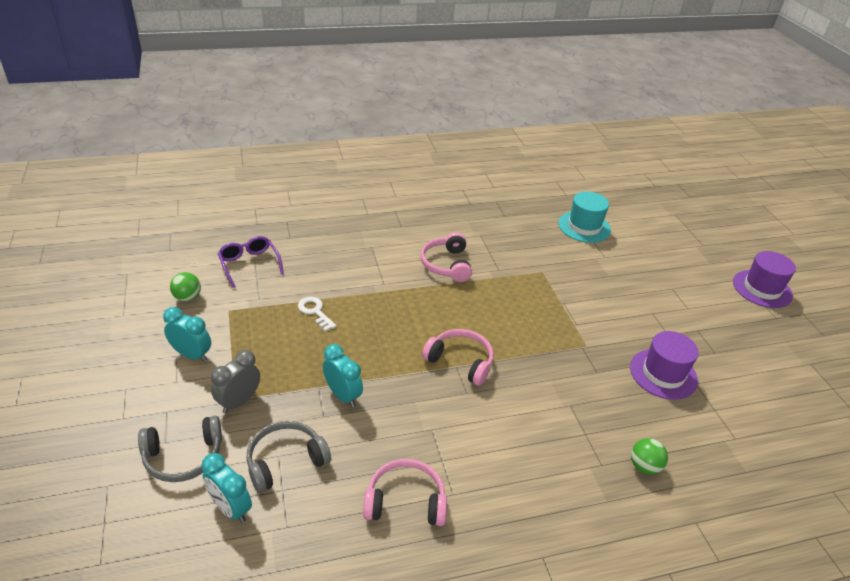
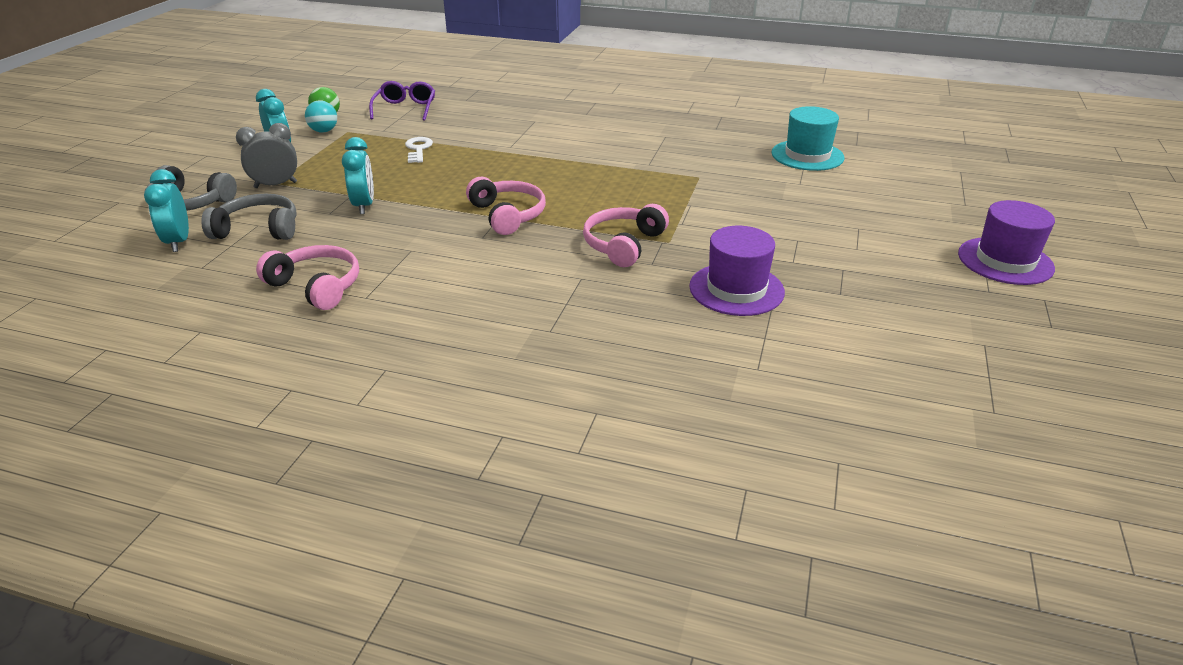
camera: 35 degrees right, 5 degrees down
(206, 317) = (324, 131): none -> turquoise ball
(446, 264) = (594, 148): pink headphones -> pink headphones (623, 244)
(644, 466) = (598, 349): green ball -> none

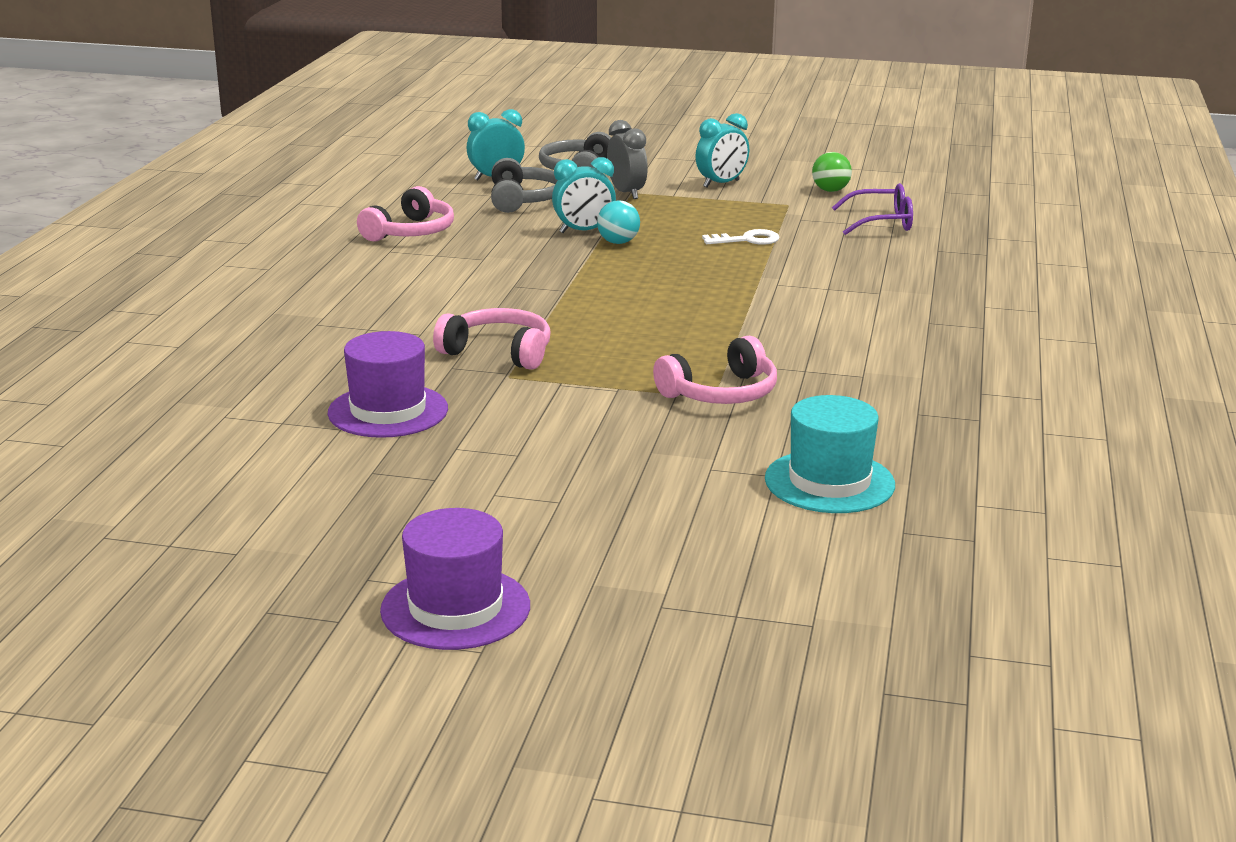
camera: 85 degrees right, 10 degrees down
(324, 131) = (783, 194): turquoise ball -> turquoise ball (618, 242)
(508, 215) = (570, 293): pink headphones -> pink headphones (721, 393)

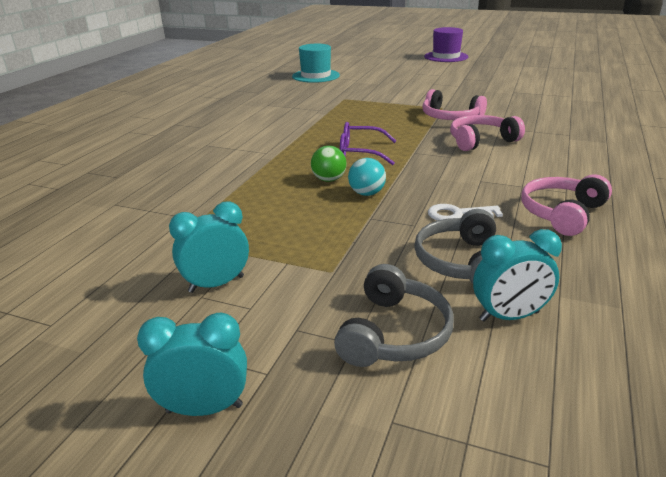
camera: 170 degrees left, 5 degrees up
(388, 411) = (495, 96): purple hat -> none
(584, 231) = (395, 208): turquoise clock -> turquoise clock (204, 408)
(626, 193) = (339, 269): grey clock -> none
(721, 393) = (340, 99): pink headphones -> pink headphones (481, 141)
(747, 240) = (256, 192): white key -> white key (458, 214)
(830, 190) = (105, 262): green ball -> green ball (329, 180)
(881, 222) = (118, 209): purple glasses -> purple glasses (360, 153)

